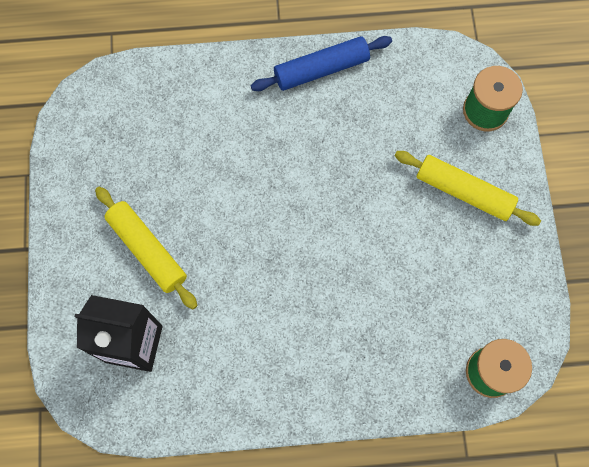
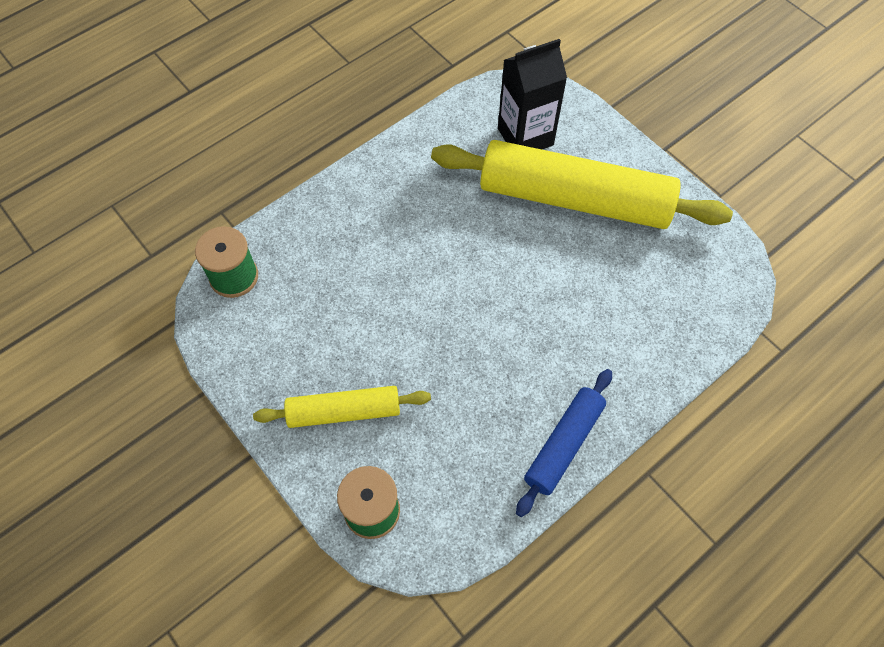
camera: 145 degrees right, 10 degrees down
(147, 250) = (574, 199): yellow rolling pin -> yellow rolling pin, size x1.93

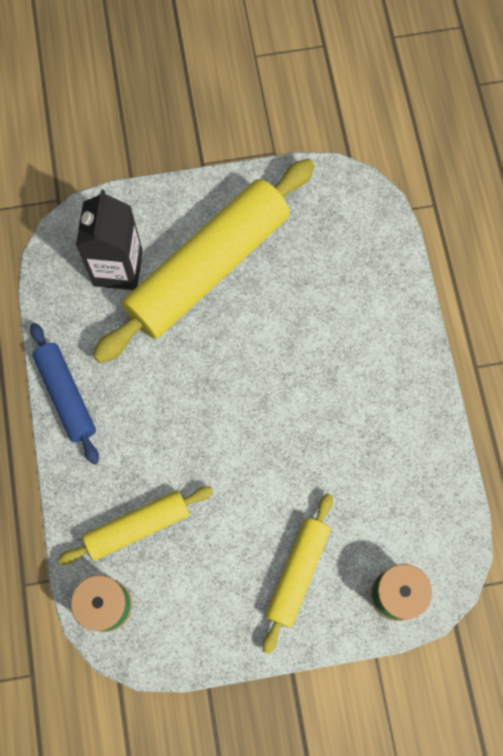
camera: 60 degrees left, 10 degrees up
(313, 265) = (138, 527): none -> yellow rolling pin
(564, 445) = (421, 414): blue rolling pin -> blue rolling pin (66, 395)

